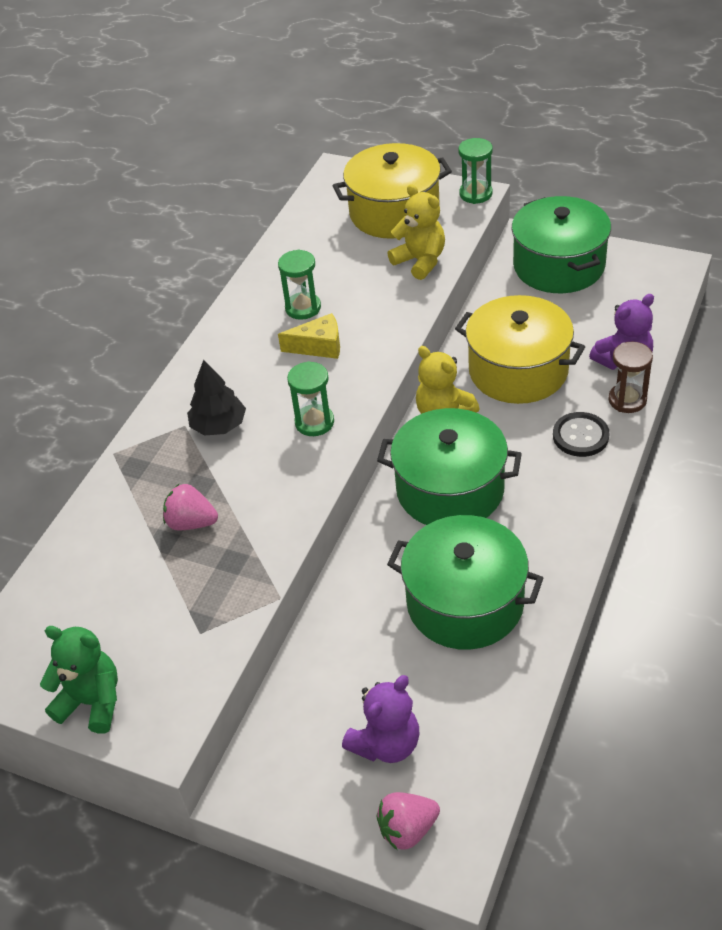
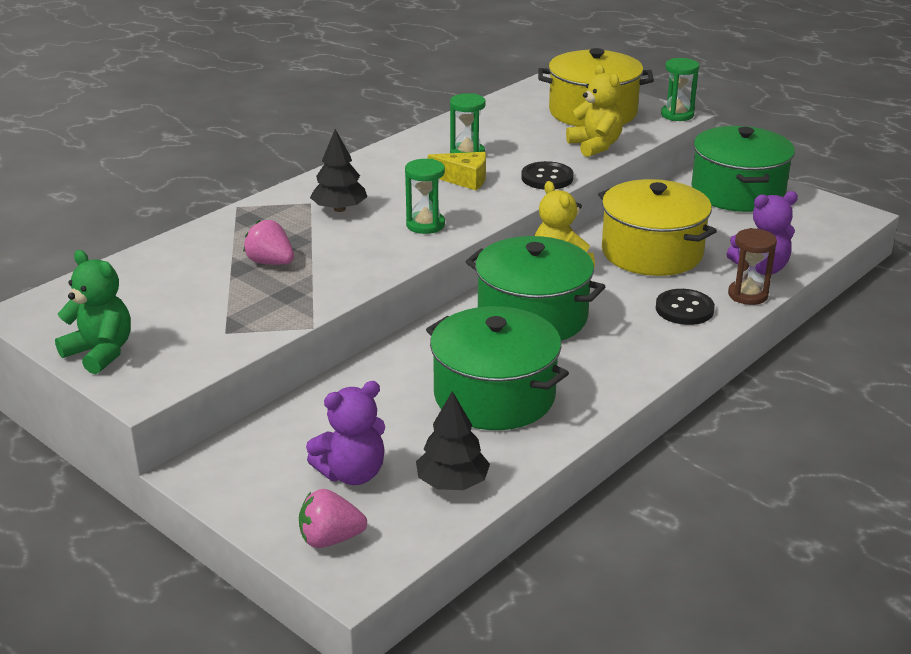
camera: 15 degrees right, 15 degrees down
(397, 320) = (547, 178): none -> black button
(480, 722) = (452, 482): none -> black tree

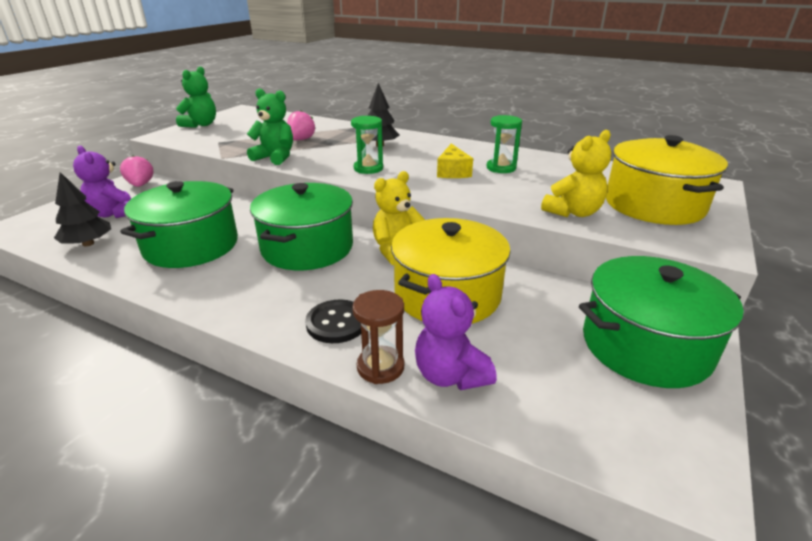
camera: 75 degrees right, 0 degrees up
(330, 539) = (51, 217): pink strawberry -> pink strawberry (141, 185)
(341, 284) = (275, 157): none -> green teddy bear
(547, 178) = (482, 199): black button -> none
(677, 115) = (716, 248): green hourglass -> none

